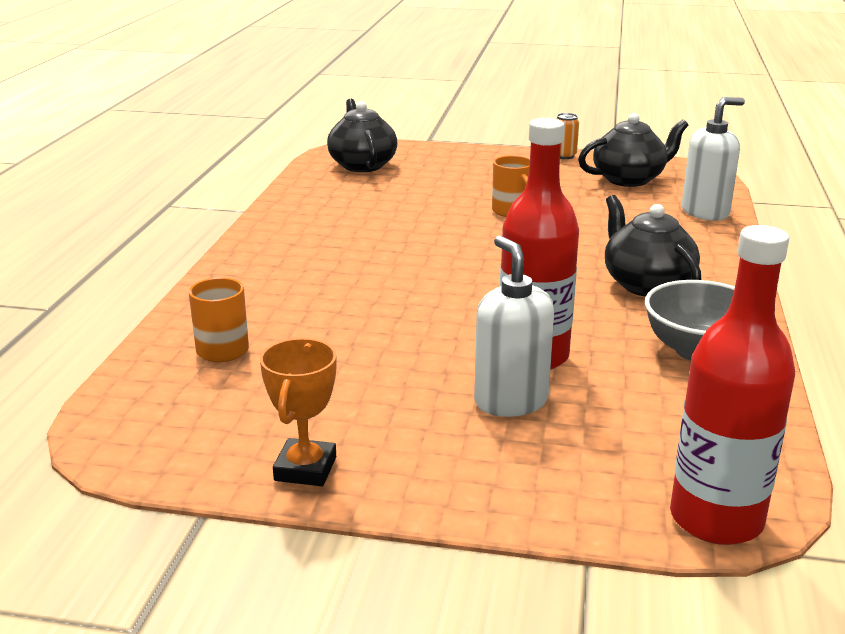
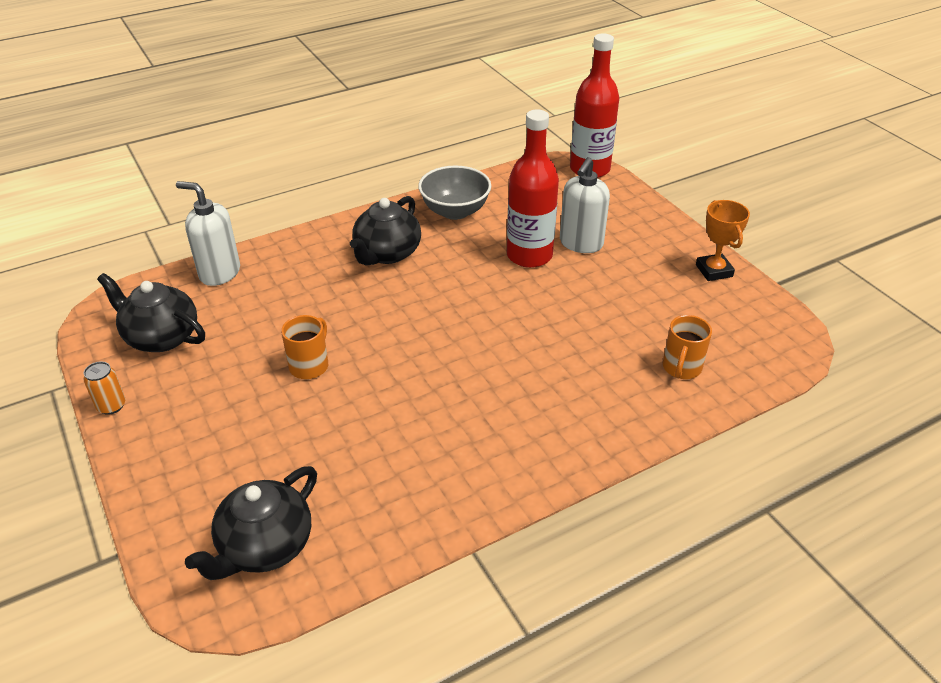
camera: 130 degrees left, 15 degrees up
(305, 469) = (714, 271): orange trophy -> orange trophy turned 75 degrees counterclockwise

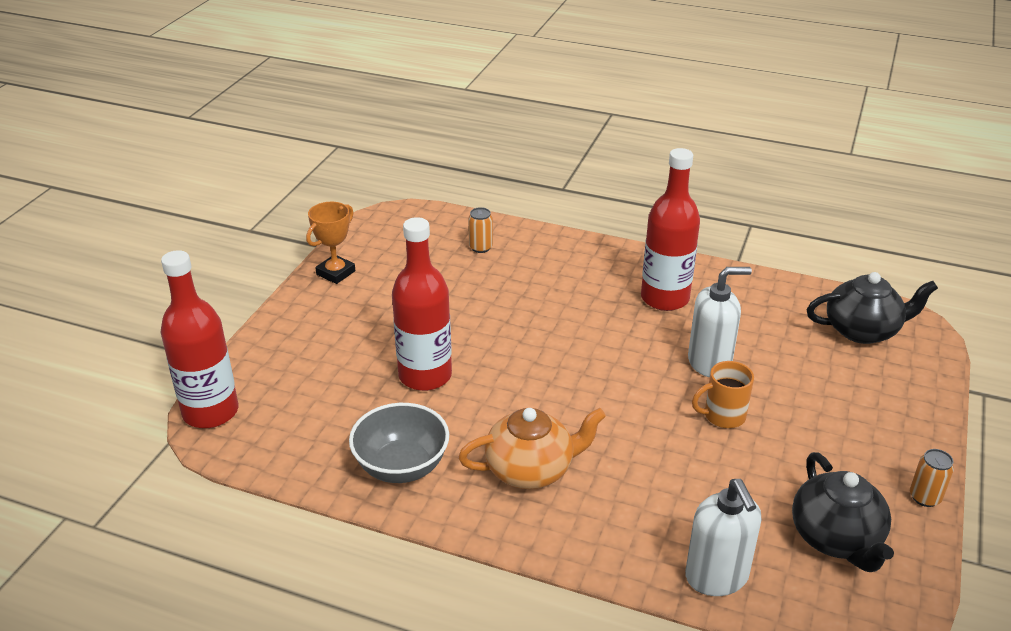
camera: 130 degrees left, 5 degrees down
(387, 253) = (531, 469): black teapot -> orange teapot
(474, 437) = (664, 298): none -> red bottle
(581, 243) = (370, 355): white soap dispenser -> white soap dispenser (709, 363)
(681, 368) = (480, 247): orange mug -> orange can

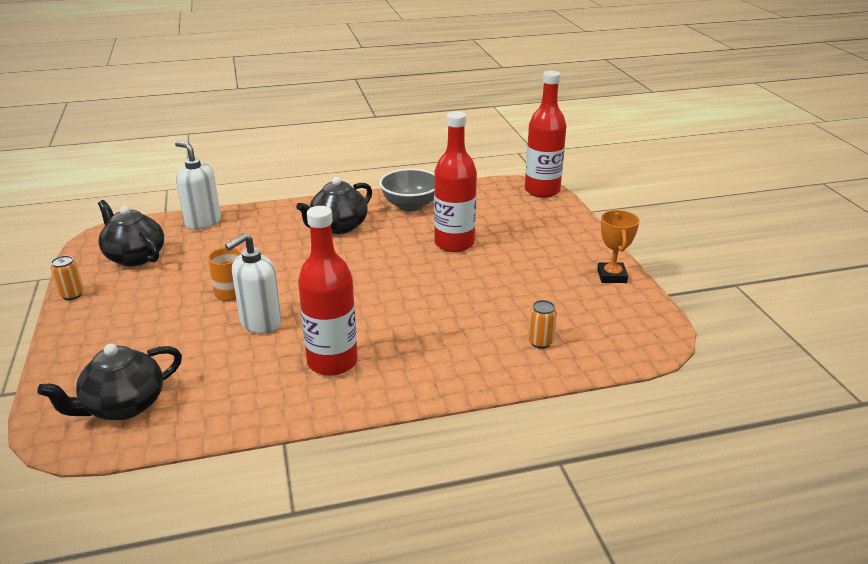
camera: 145 degrees right, 5 degrees down
(531, 469) = (338, 227): orange teapot -> black teapot

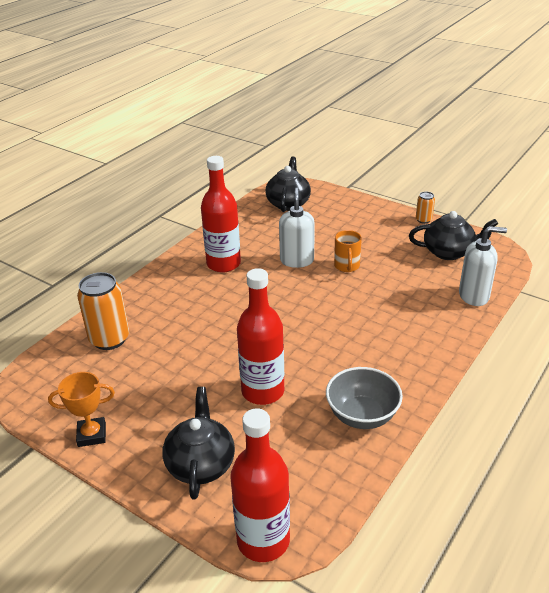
camera: 140 degrees right, 5 degrees up
(338, 227) = (377, 351): black teapot -> black teapot (200, 464)
(540, 342) = (109, 339): orange can -> orange can, size x1.99
(612, 276) = (92, 435): orange trophy -> orange trophy turned 60 degrees counterclockwise

